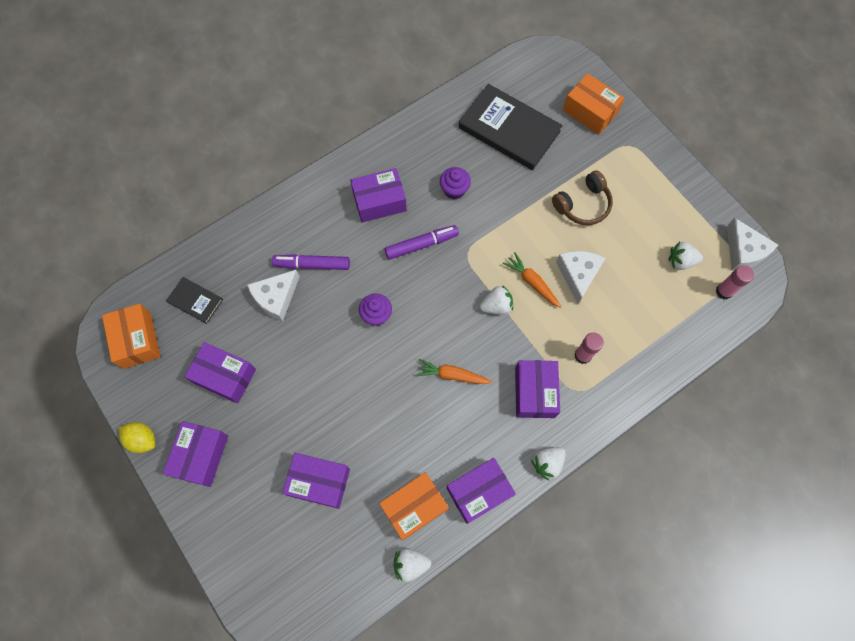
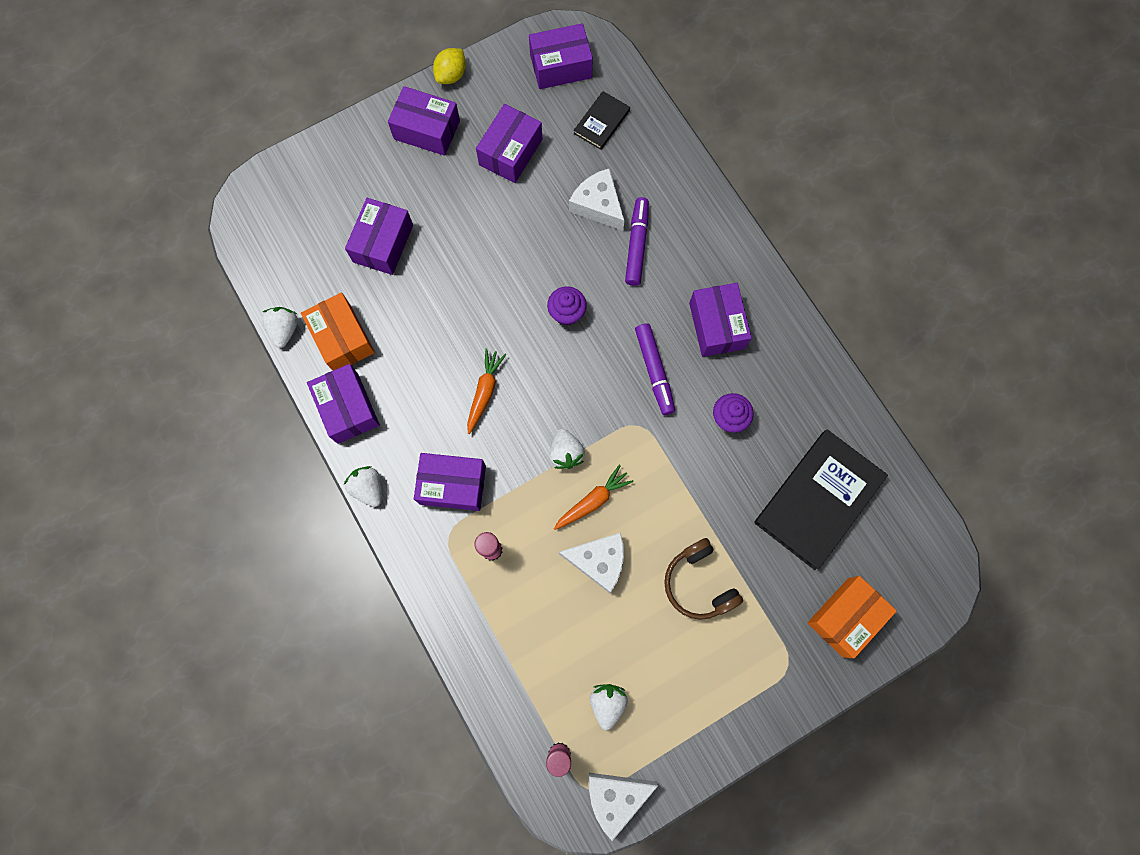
camera: 95 degrees right, 5 degrees up
(137, 340) = (560, 66): orange box -> purple box

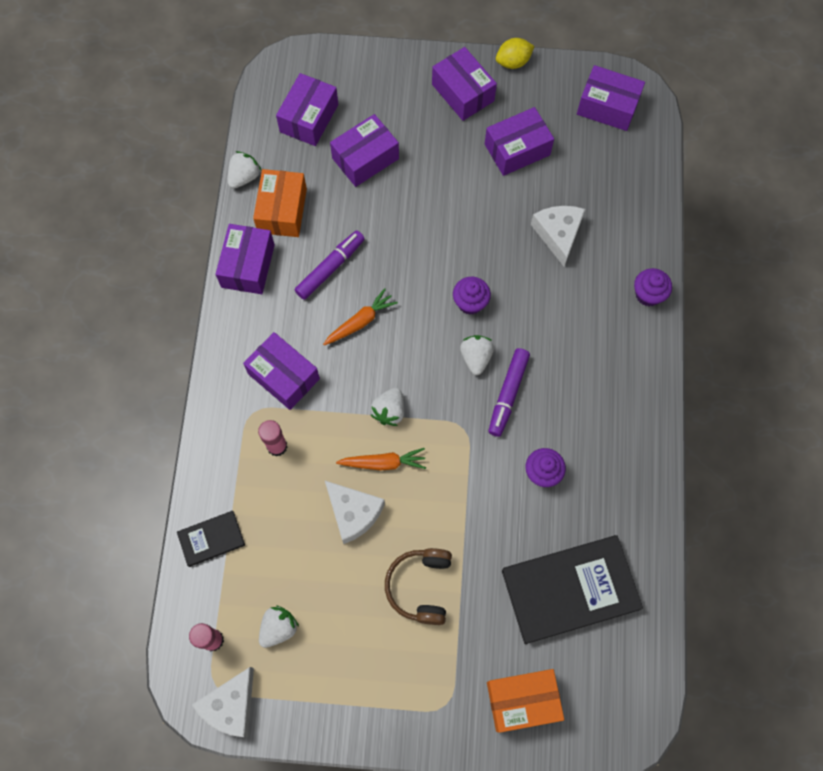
camera: 35 degrees right, 5 degrees down
(368, 488) = (219, 336): white strawberry -> white strawberry (476, 357)
(601, 122) = (609, 170): black book -> black book (211, 539)
(615, 797) = (231, 705): white cheese -> white cheese turned 75 degrees counterclockwise
(636, 245) = (567, 285): purple marker -> purple marker (330, 268)
(708, 209) = (648, 294): none -> purple cupcake
(716, 325) = (587, 392): purple box -> purple box (309, 118)

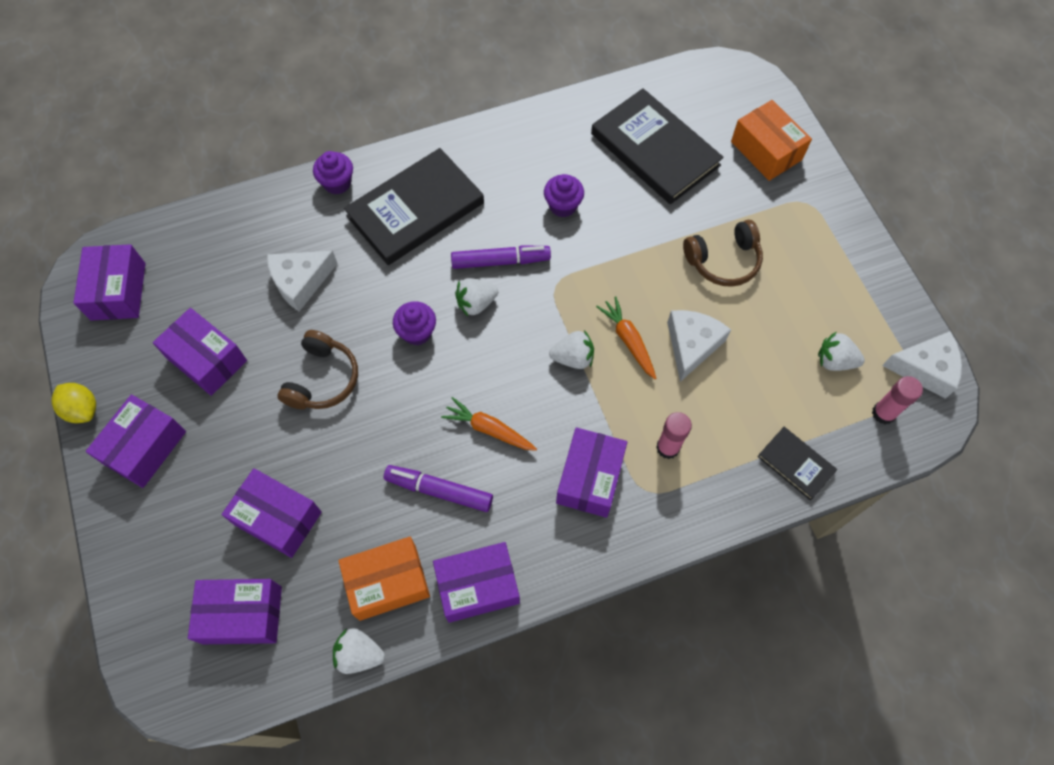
camera: 115 degrees left, 5 degrees down
(461, 221) = (322, 379): none -> brown headphones
(592, 347) = (415, 209): none -> black book

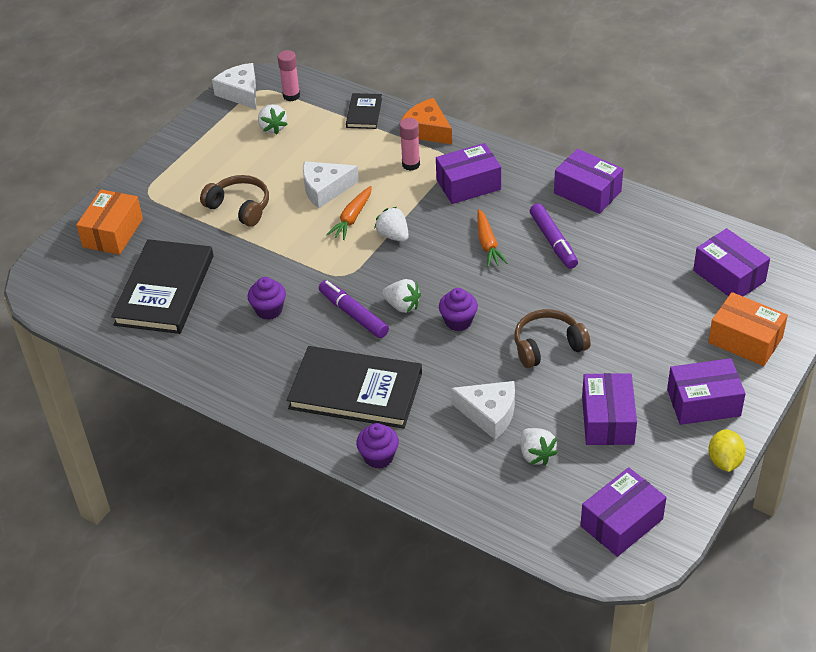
camera: 125 degrees left, 20 degrees down
(278, 518) = (659, 301): purple box -> none
(359, 654) = (683, 215): white strawberry -> white strawberry (536, 455)
(388, 582) = (632, 228): orange box -> orange box (745, 340)
(714, 505) = (427, 130): none -> orange cheese

